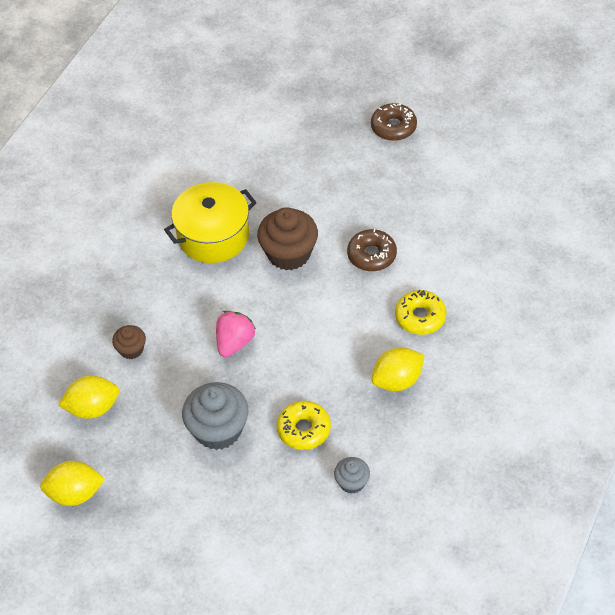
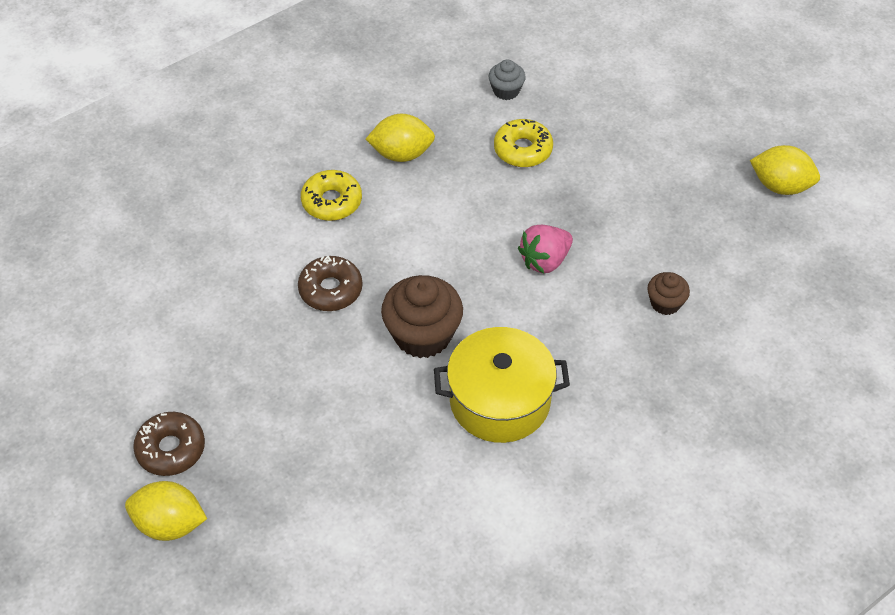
camera: 155 degrees left, 0 degrees up
(93, 408) = (733, 258): yellow lemon -> yellow lemon (170, 524)
(218, 430) = (608, 184): grey cupcake -> none

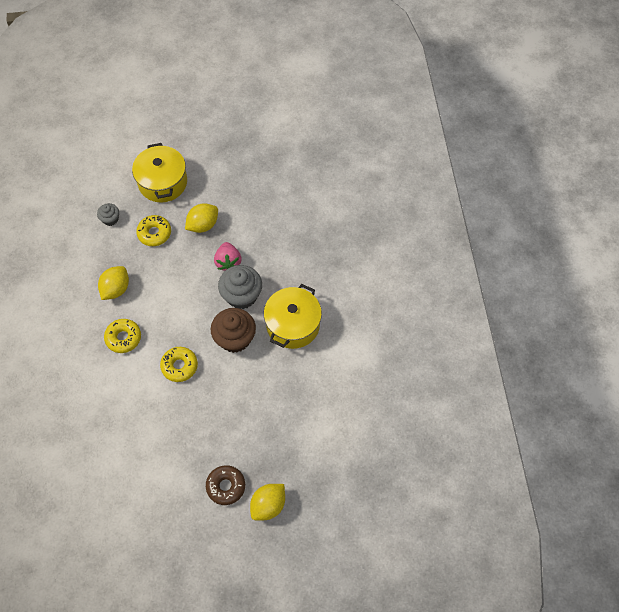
camera: 60 degrees left, 10 degrees up
(330, 290) = (179, 366): brown donut -> yellow donut
(501, 306) = (241, 295): none -> grey cupcake
(613, 115) = (162, 182): none -> yellow pot
(665, 303) = (286, 227): brown cupcake -> none
(780, 186) = (254, 142): yellow lemon -> yellow lemon (203, 225)

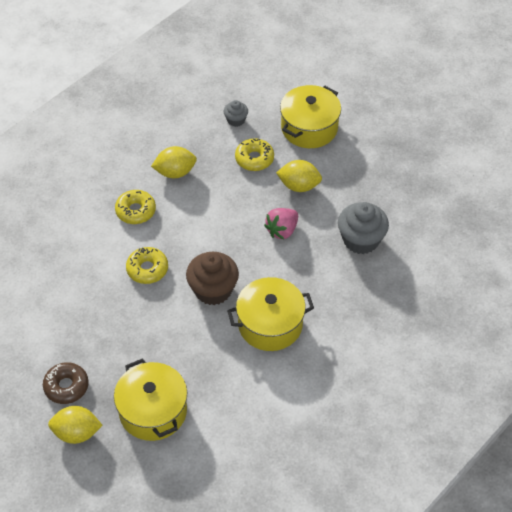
camera: 50 degrees right, 10 degrees down
(241, 295) = (259, 264): grey cupcake -> grey cupcake (361, 240)
(294, 444) = (153, 411): none -> yellow pot

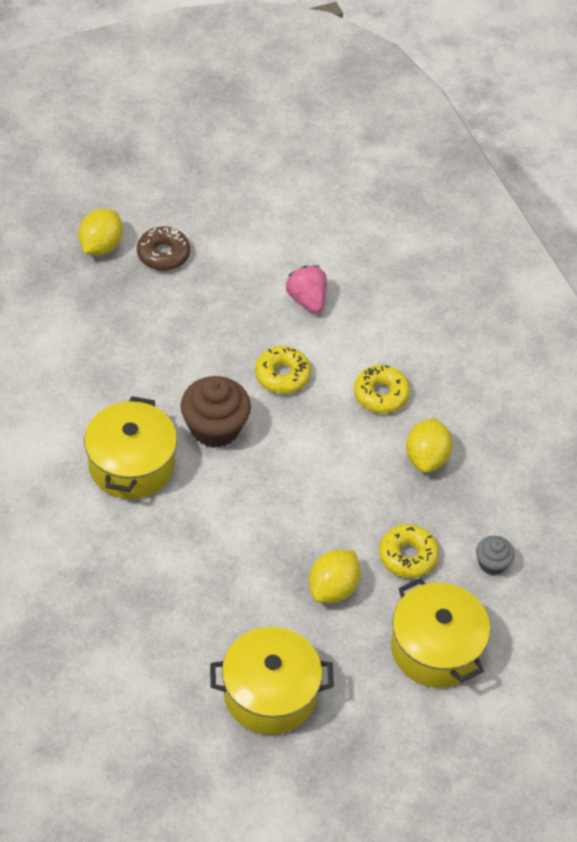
camera: 110 degrees right, 0 degrees up
(153, 411) = (86, 315): yellow pot -> yellow pot (270, 694)
(282, 230) = (266, 536): pink strawberry -> pink strawberry (307, 300)
(361, 240) = (202, 619): grey cupcake -> none

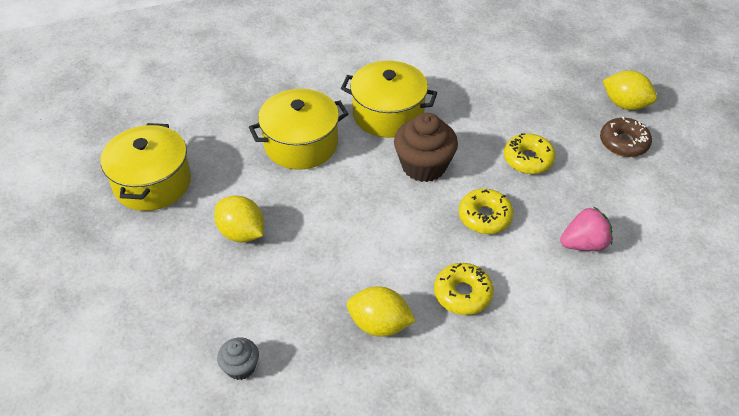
camera: 100 degrees right, 5 degrees down
(408, 556) = (264, 294): yellow donut -> yellow donut (528, 159)
(435, 648) = (158, 304): yellow pot -> yellow pot (301, 144)

